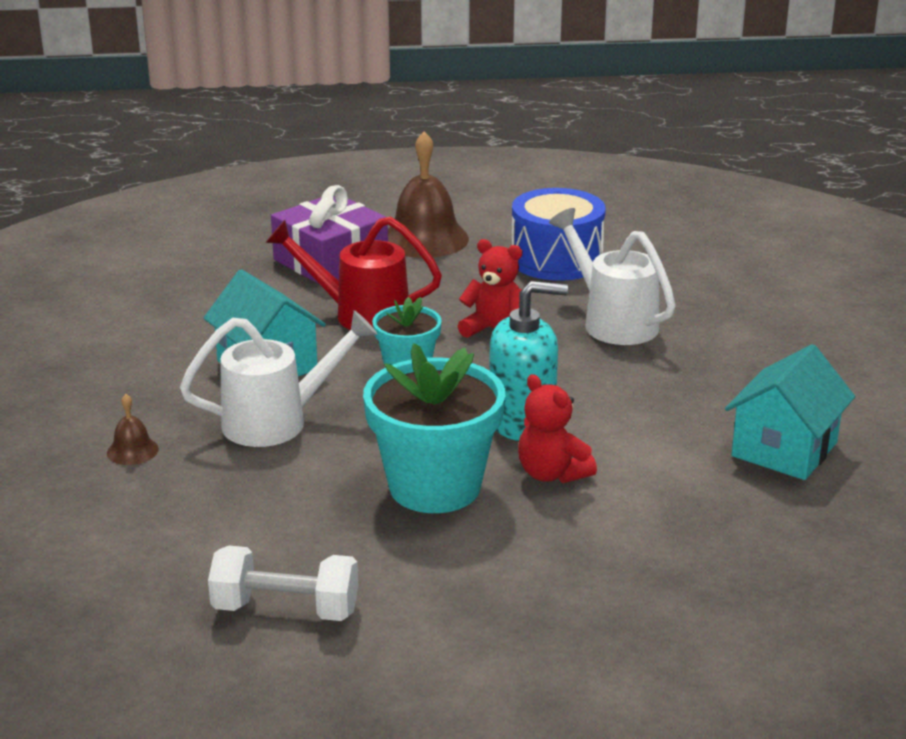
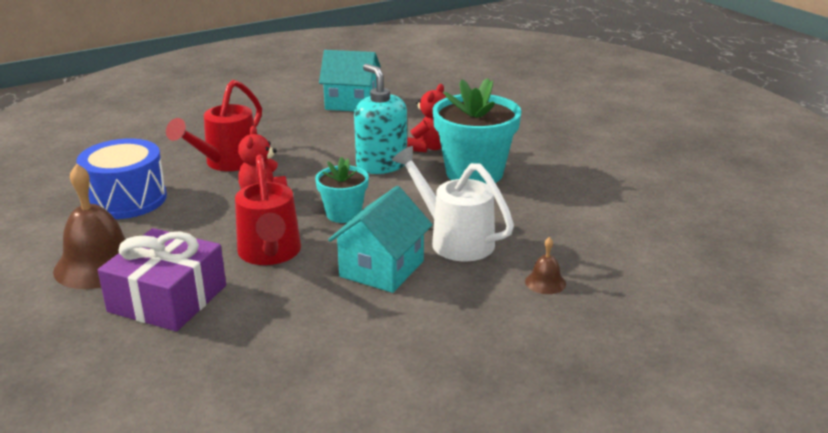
camera: 115 degrees left, 0 degrees up
(285, 610) = (623, 183): white dumbbell -> none
(613, 322) = (227, 163): white watering can -> red watering can

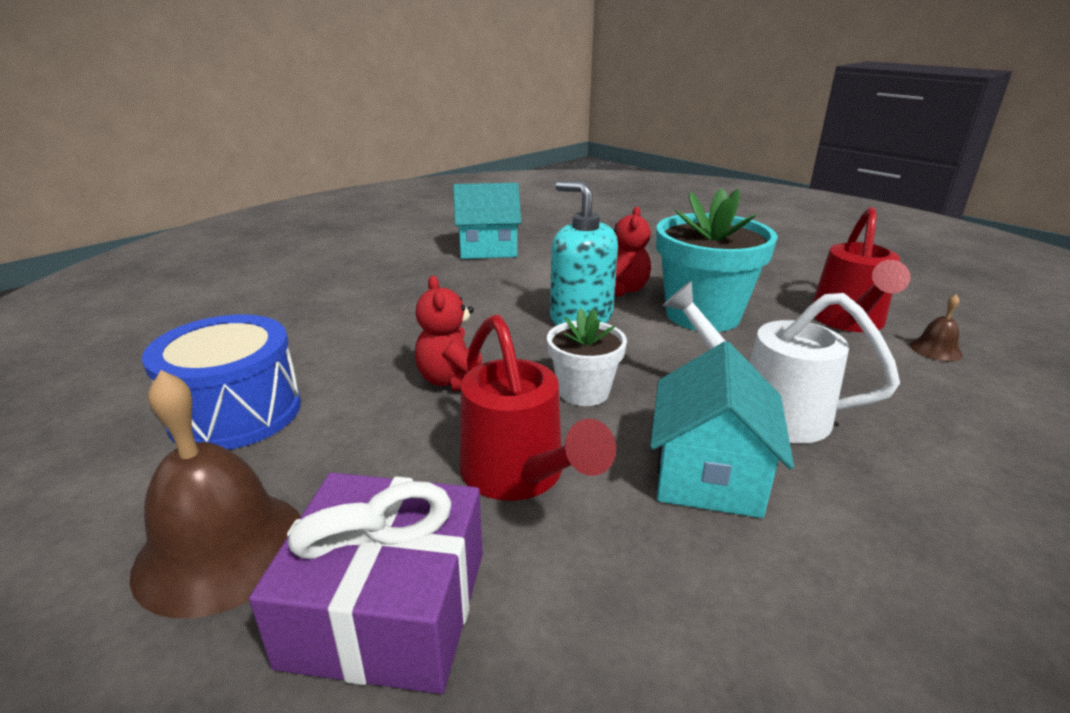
camera: 15 degrees left, 0 degrees up
(227, 163) = (370, 337): red watering can -> red watering can (849, 321)
(343, 214) = (583, 392): turquoise flower pot -> white flower pot
(545, 282) = (950, 460): brown bell -> brown bell (935, 349)

